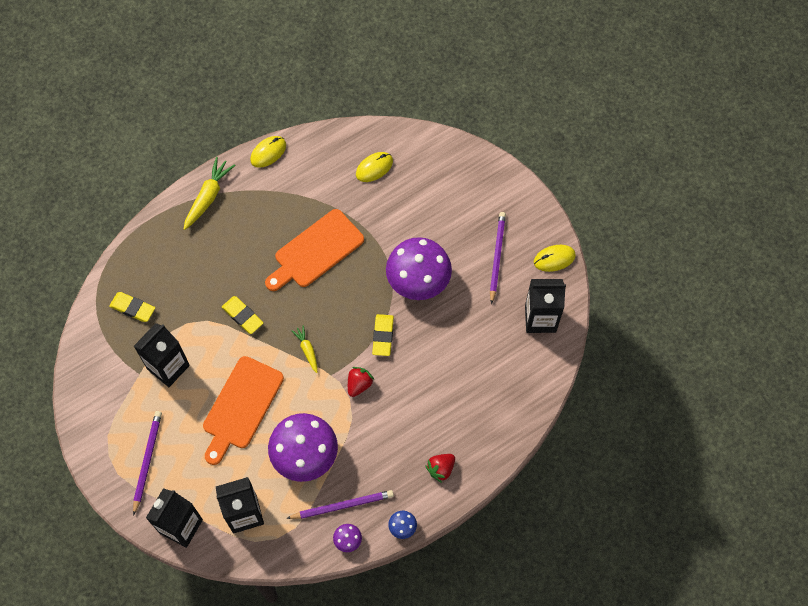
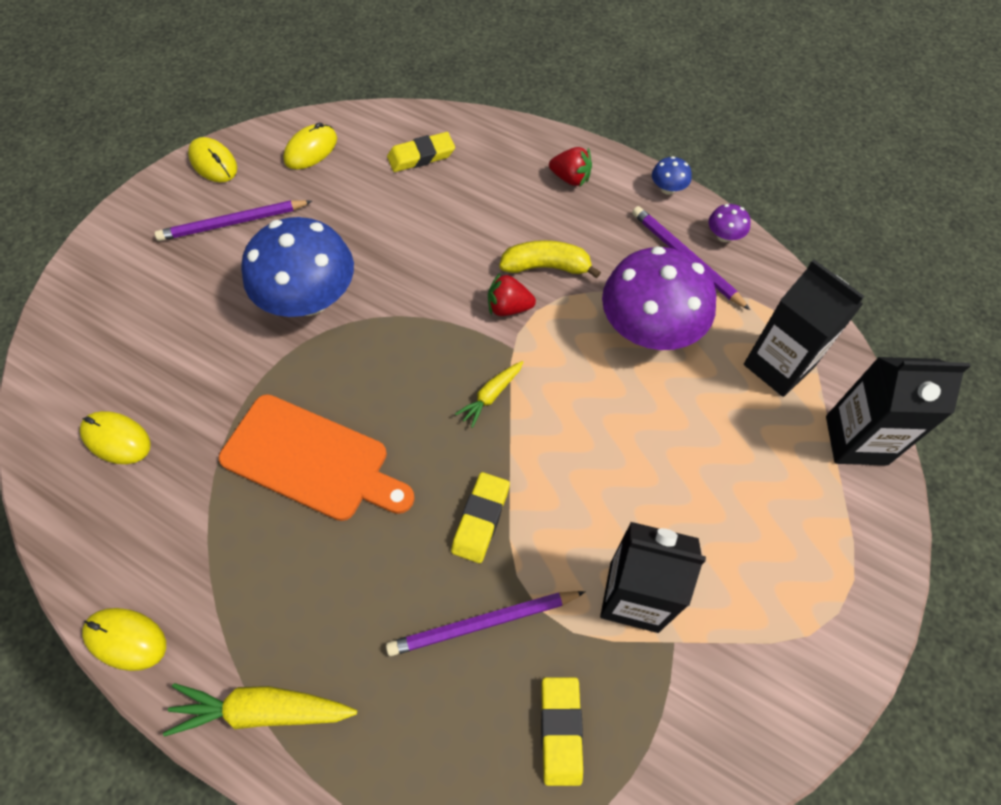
camera: 115 degrees left, 5 degrees down
(147, 461) = (802, 543): purple pencil -> purple pencil (483, 623)
(241, 406) = (631, 446): orange cutting board -> none
(377, 419) = (546, 266): none -> yellow banana
(383, 336) = (419, 308): yellow eraser -> yellow eraser (421, 156)
(418, 281) = (310, 299): purple mushroom -> blue mushroom
(540, 319) = (311, 150): black carton -> yellow mouse

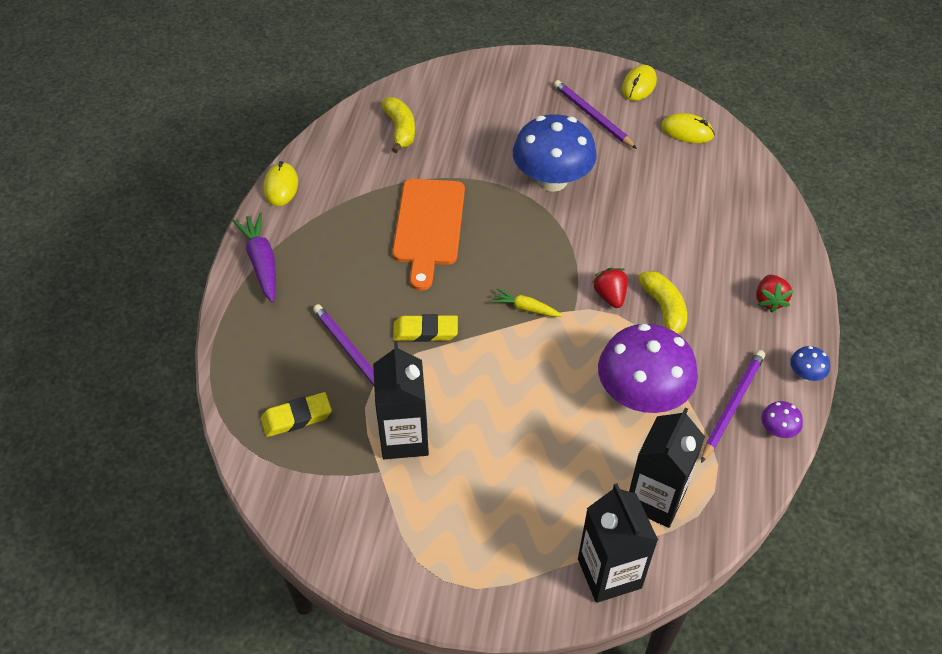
camera: 70 degrees right, 10 degrees down
(117, 439) = (400, 130): yellow mouse -> yellow banana
(263, 710) = (262, 263): yellow carrot -> purple carrot
(421, 156) = (726, 197): yellow eraser -> none

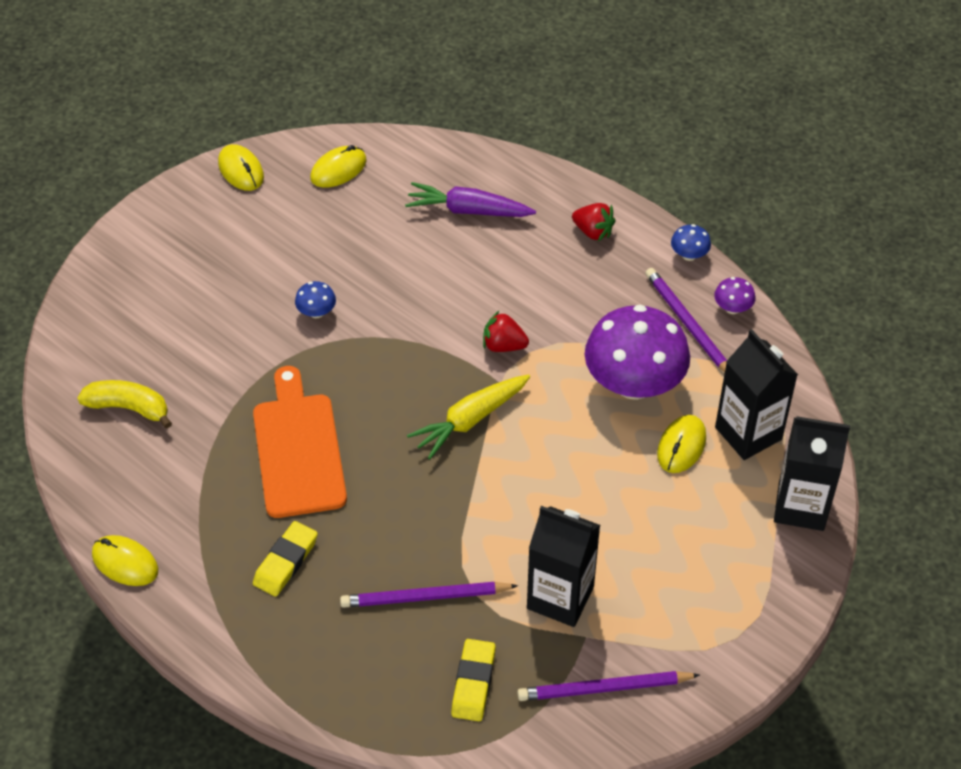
camera: 60 degrees left, 0 degrees up
(262, 263) = (231, 630): purple carrot -> purple carrot (468, 210)
(425, 331) = (439, 519): yellow eraser -> yellow eraser (285, 562)
(429, 226) = (298, 449): orange cutting board -> orange cutting board turned 135 degrees counterclockwise
(526, 308) = (470, 420): yellow carrot -> yellow carrot, size x1.70
(552, 180) = (316, 312): blue mushroom -> blue mushroom, size x0.41
(592, 116) = (253, 231): purple pencil -> purple pencil (604, 688)
(605, 455) = (681, 446): none -> yellow mouse
(664, 309) = (548, 313): yellow banana -> none

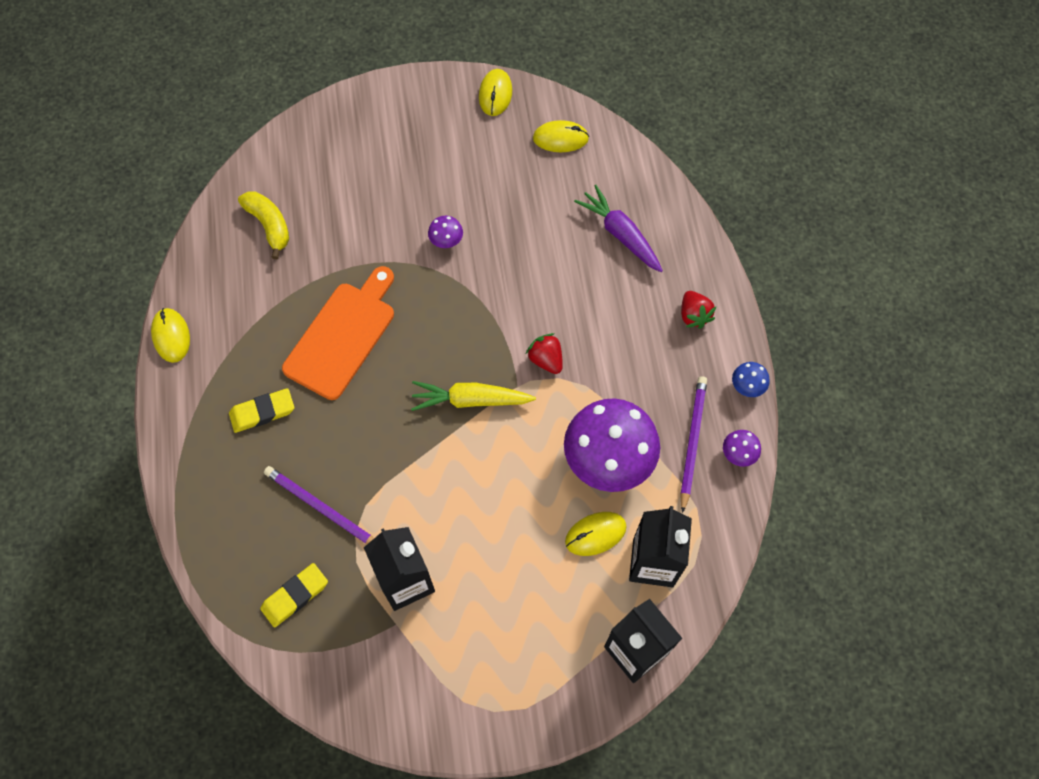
camera: 40 degrees right, 15 degrees up
(316, 312) = (446, 240): blue mushroom -> purple mushroom
(604, 688) = (371, 672): purple pencil -> none

